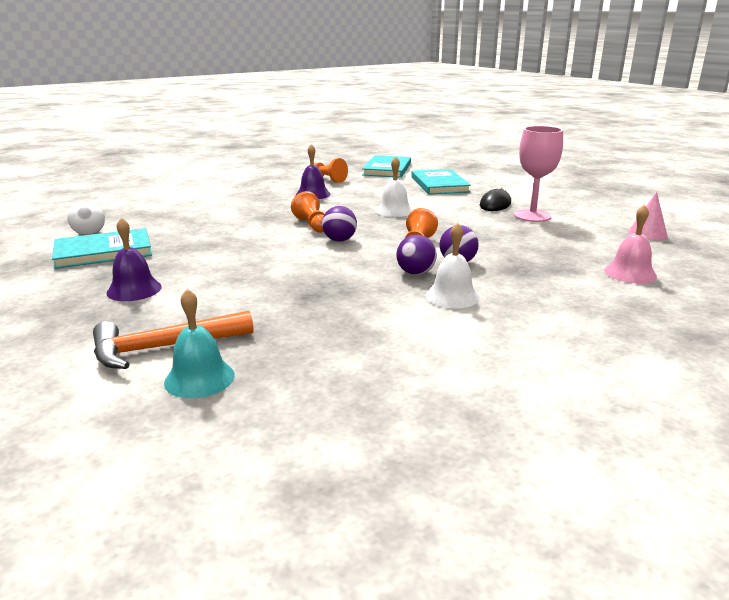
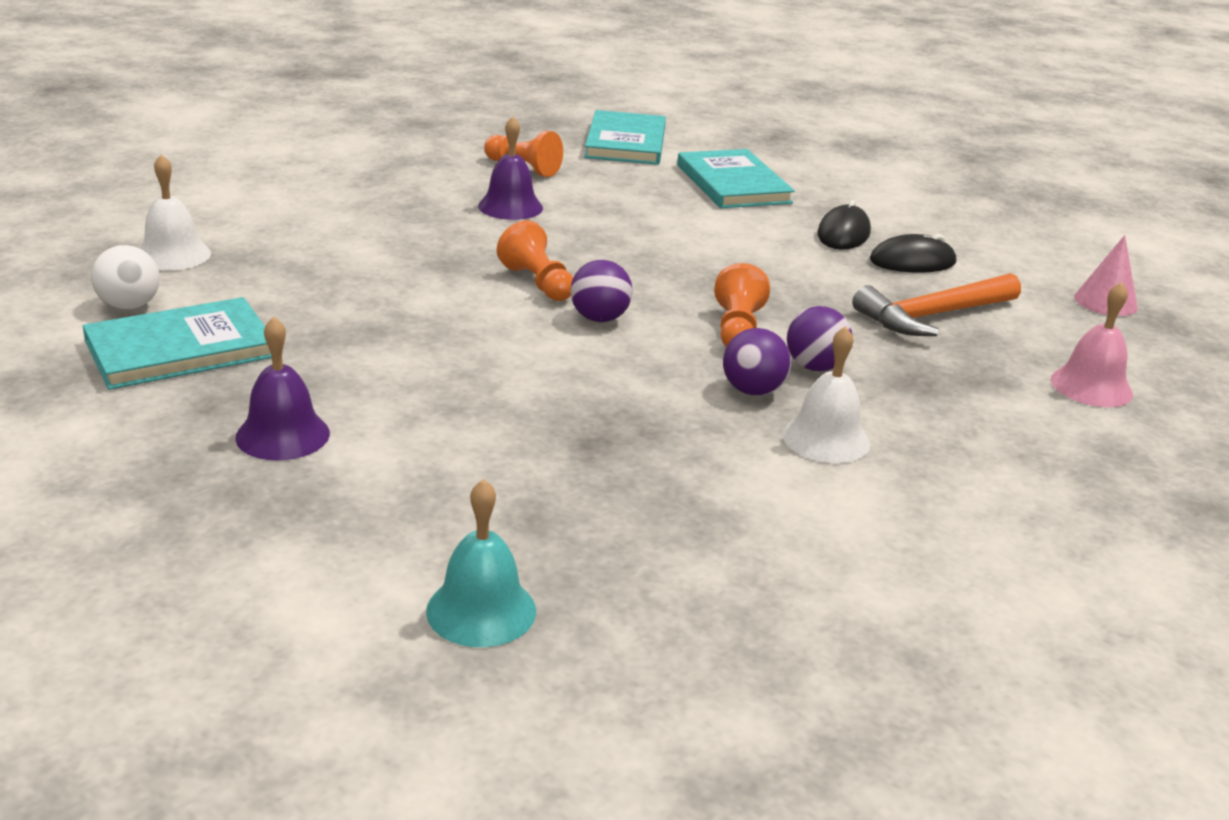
camera: 10 degrees left, 5 degrees up
(164, 348) = (395, 554): orange hammer -> orange hammer (932, 316)
(394, 211) = (672, 248): white bell -> white bell (173, 255)
(532, 216) = (912, 261): pink goblet -> black mouse

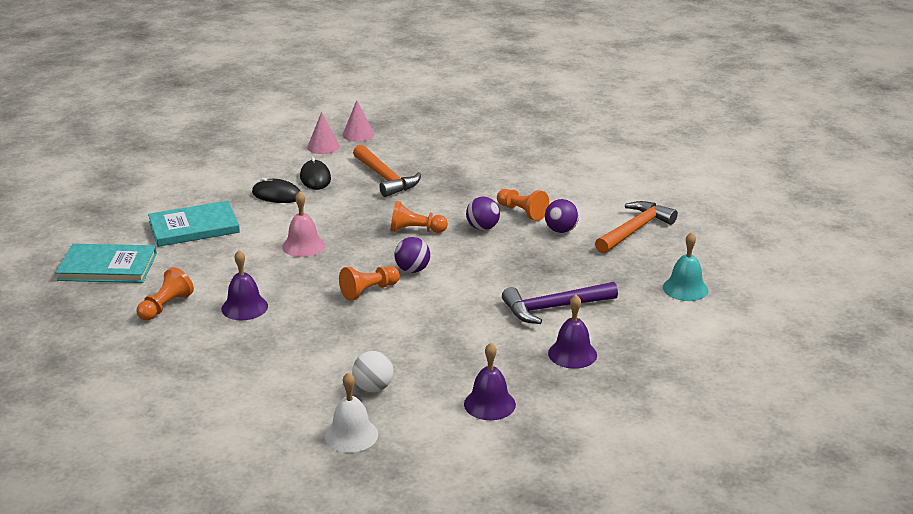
camera: 90 degrees left, 0 degrees up
(129, 306) = (437, 436): white ball -> white ball (373, 388)
(180, 349) = (489, 404): turquoise book -> purple bell
(444, 433) = (553, 308): none -> purple hammer
(763, 577) = (635, 230): none -> orange hammer
(814, 367) = (452, 211): purple ball -> purple ball (561, 230)
(826, 439) = (522, 212): white bell -> orange pawn
(1036, 272) = (323, 146): none -> pink cone
(1091, 386) = (451, 149): pink bell -> pink bell (303, 246)

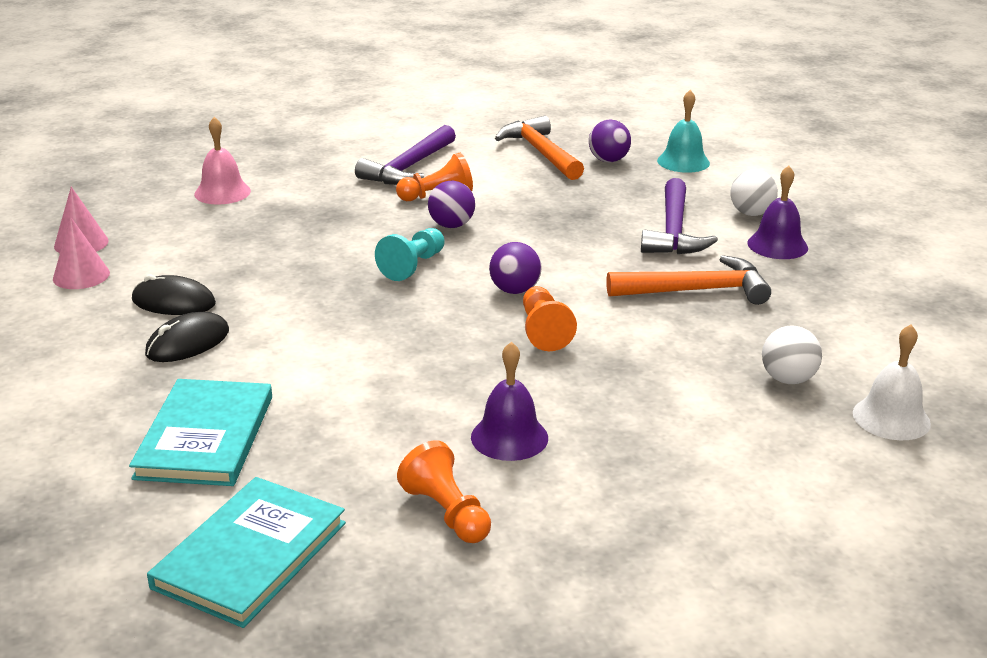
camera: 65 degrees left, 0 degrees up
(303, 246) = (371, 353): pink bell -> pink bell (222, 192)
(385, 178) = (243, 253): orange hammer -> orange hammer (696, 290)
(415, 230) = (413, 266): orange pawn -> turquoise pawn
(489, 404) = (858, 314): purple bell -> none
(554, 192) = (409, 168): none -> purple hammer
(561, 230) = (504, 186): purple ball -> purple ball (608, 160)
(618, 334) = (751, 213): none -> white ball

